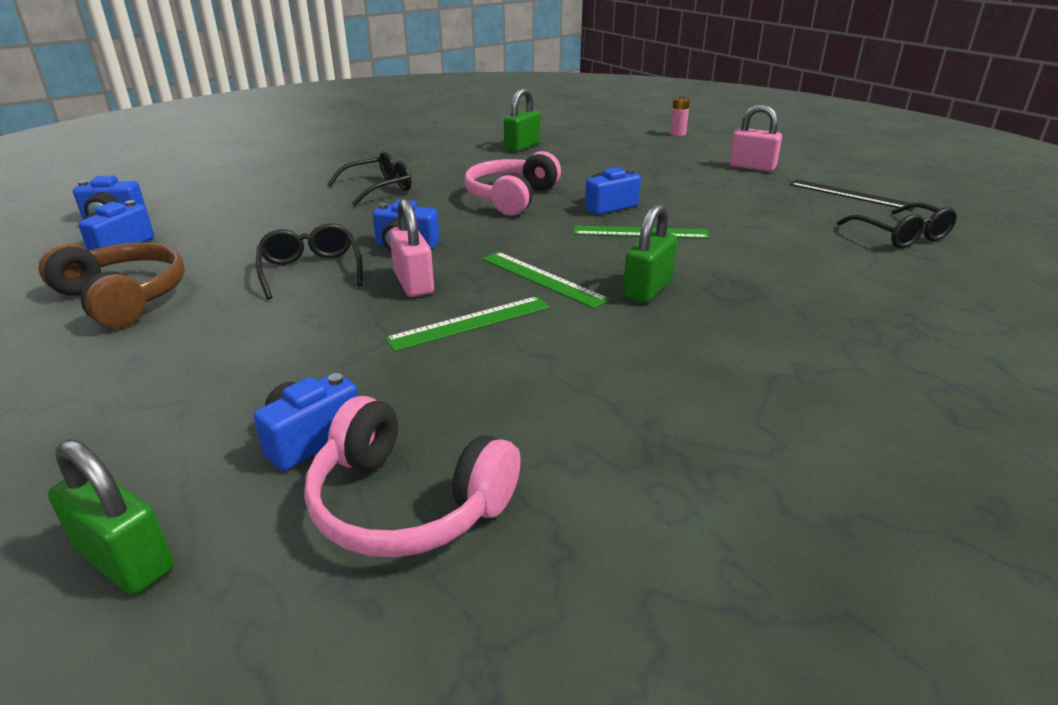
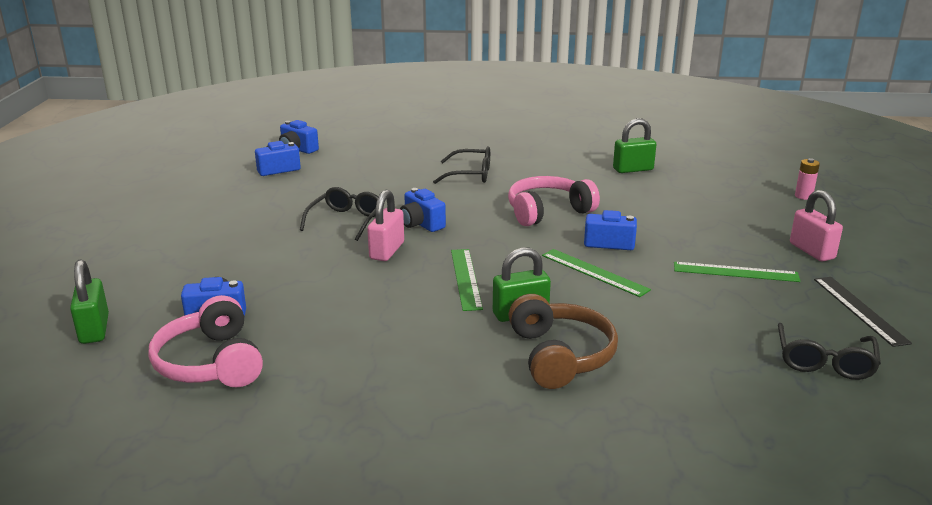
camera: 40 degrees right, 5 degrees down
(123, 298) = (240, 203): brown headphones -> brown headphones (560, 356)
(470, 323) = (378, 288): green ruler -> green ruler (735, 272)

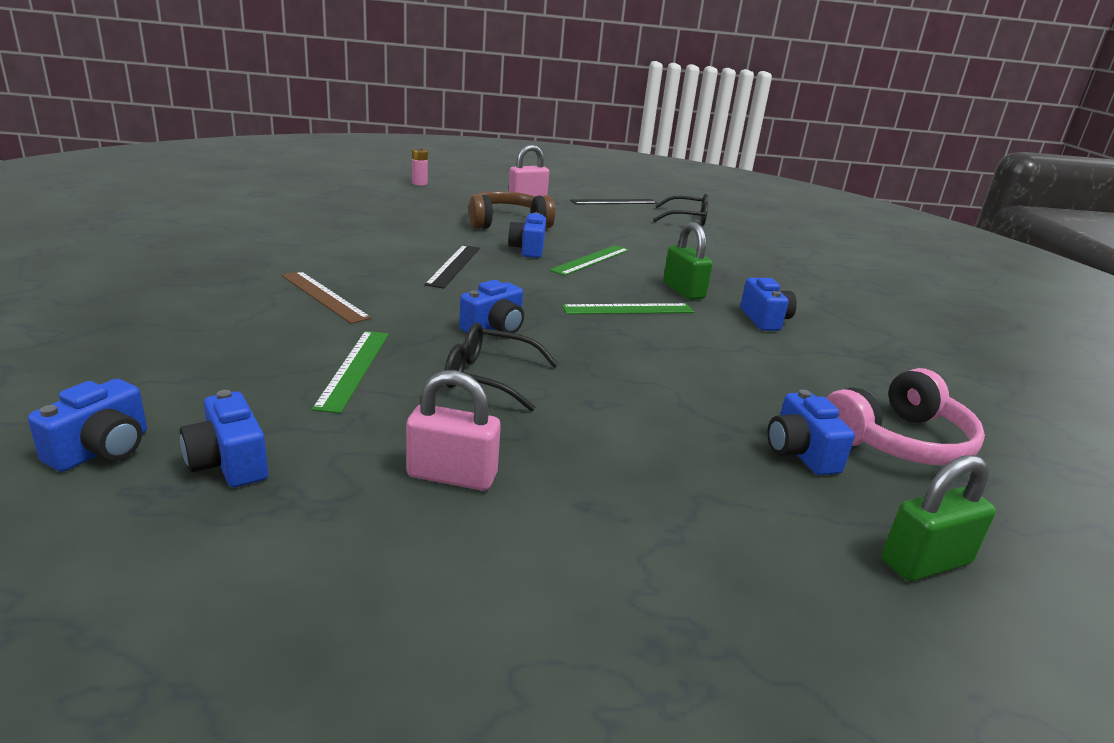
camera: 100 degrees left, 0 degrees up
(387, 251) = (578, 348): pink padlock -> pink padlock (452, 476)
(450, 350) = (765, 319): none -> blue camera
(470, 174) = (324, 296): black glasses -> brown ruler
(548, 212) = (454, 265): pink headphones -> black ruler
(560, 356) = (738, 282): brown headphones -> brown headphones (507, 223)
(633, 169) = (335, 222): green padlock -> none
(735, 272) = (571, 220): green ruler -> green ruler (354, 369)

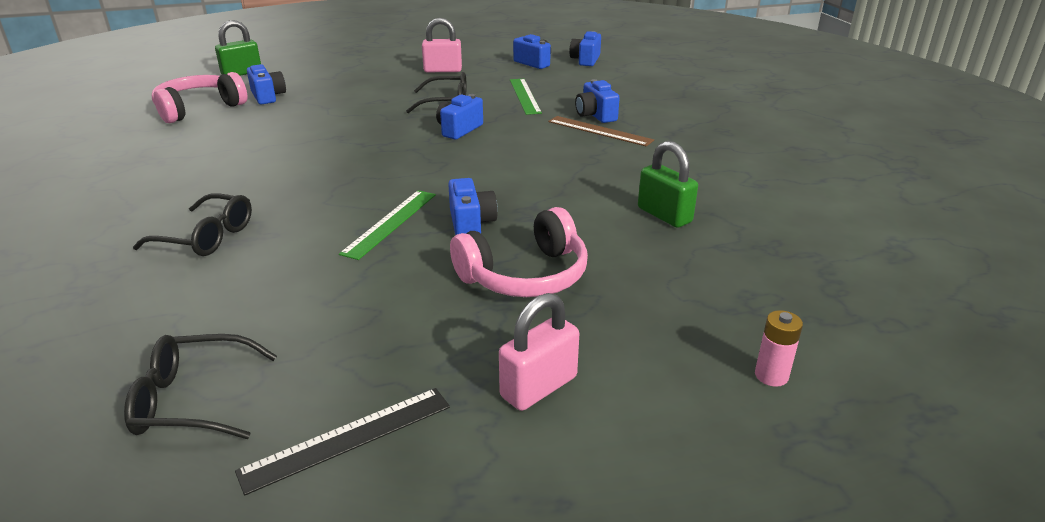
camera: 170 degrees right, 5 degrees up
(454, 265) = (533, 180): black ruler -> none
(507, 223) = (525, 275): brown headphones -> pink headphones
(628, 309) = (352, 164): green ruler -> none
(683, 291) = (287, 197): green padlock -> green padlock (664, 215)
(733, 275) = (207, 237): none -> black glasses
(765, 319) = (217, 178): blue camera -> blue camera (595, 115)

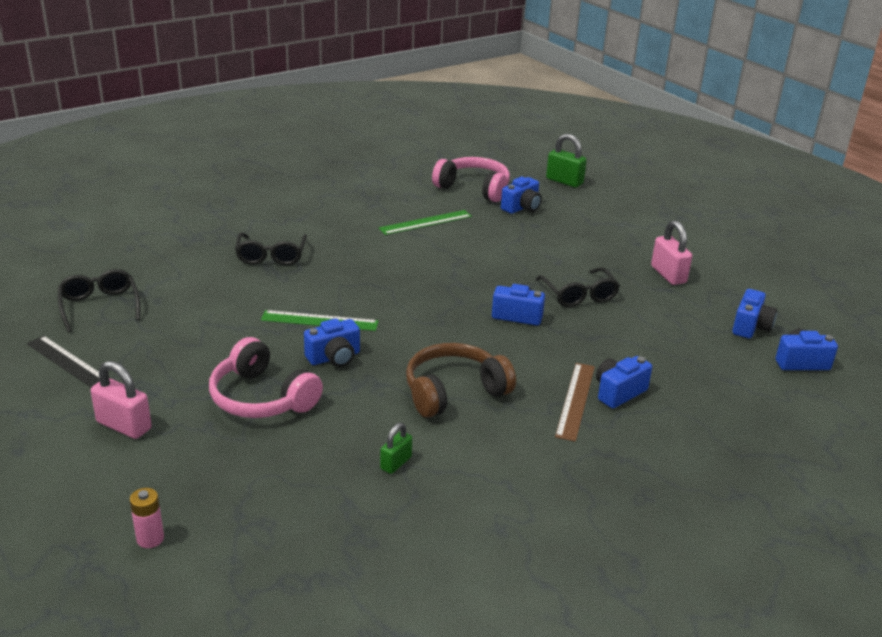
camera: 70 degrees right, 0 degrees up
(524, 96) = (638, 337): green ruler -> green ruler (425, 222)
(564, 174) = (454, 392): none -> brown headphones
(664, 215) = (396, 463): green padlock -> green padlock, size x0.62

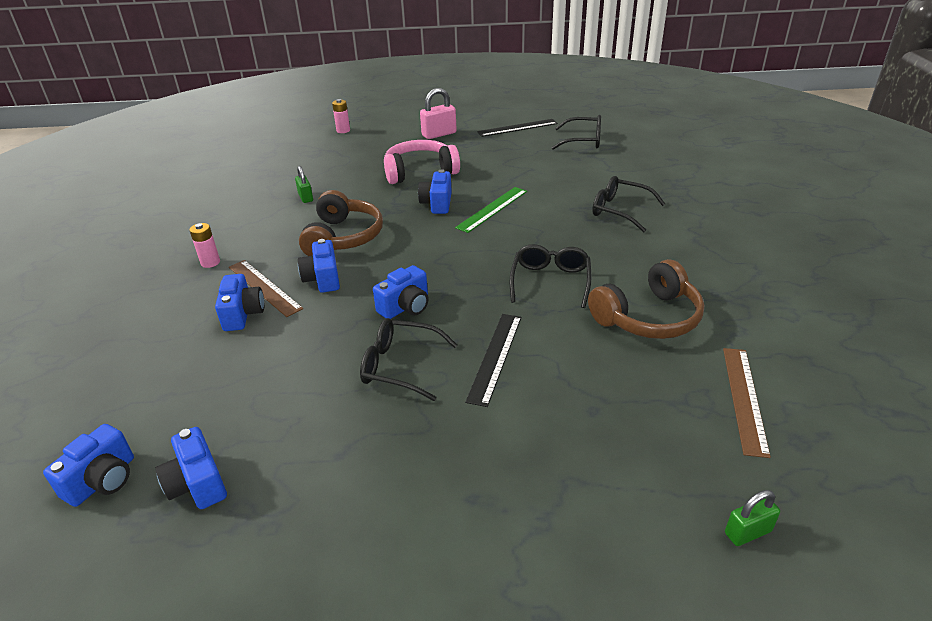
camera: 125 degrees right, 5 degrees up
(418, 264) = (550, 281): none -> black glasses
(425, 222) = (648, 317): green ruler -> brown headphones
(474, 188) = (744, 398): pink headphones -> brown ruler
(522, 207) = (656, 422): blue camera -> blue camera (323, 279)
(528, 264) = (495, 357): none -> black ruler
(564, 181) = (747, 532): green padlock -> green padlock, size x0.62
(582, 460) = (210, 262): none -> pink battery
(668, 275) = (368, 479): pink padlock -> none

